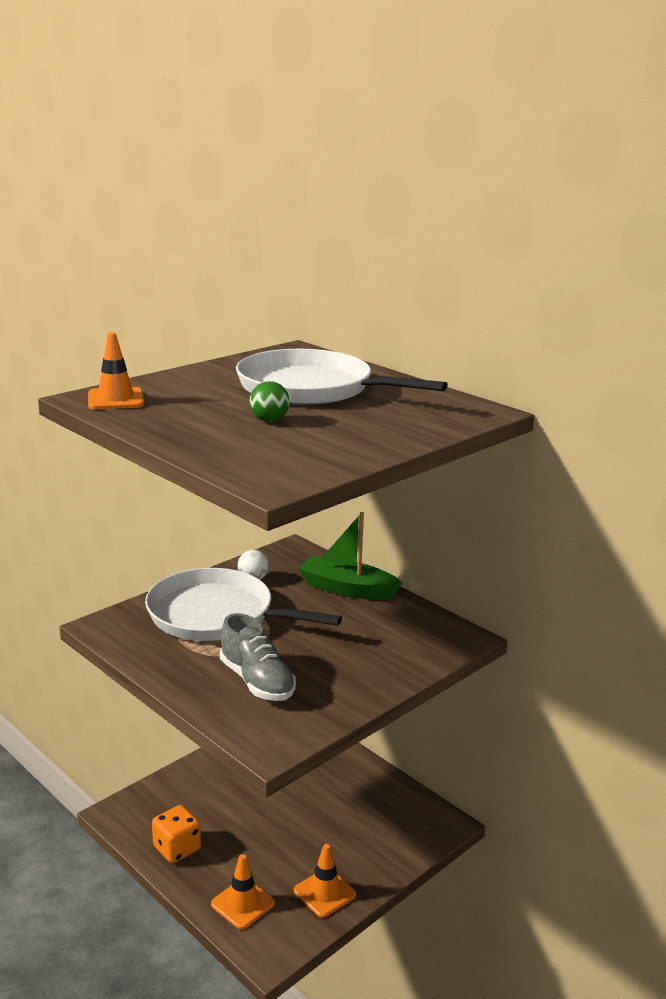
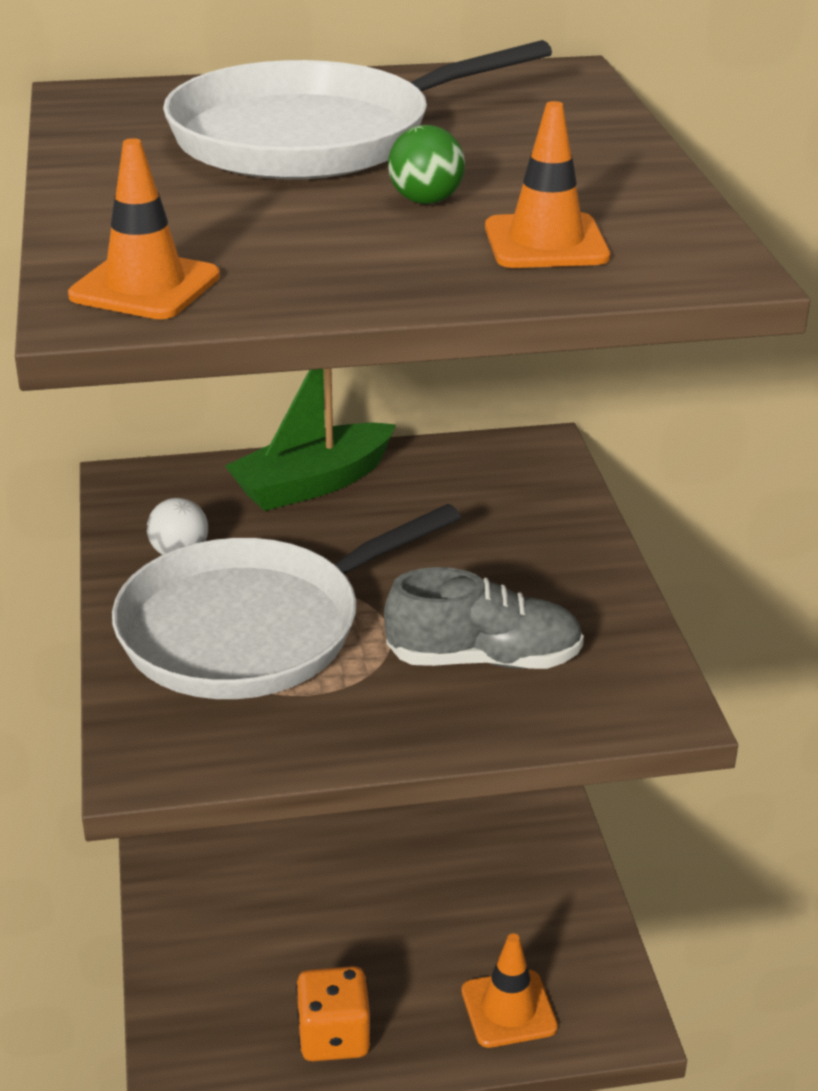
camera: 55 degrees left, 10 degrees up
(324, 893) = (553, 912): orange traffic cone -> orange traffic cone (546, 242)

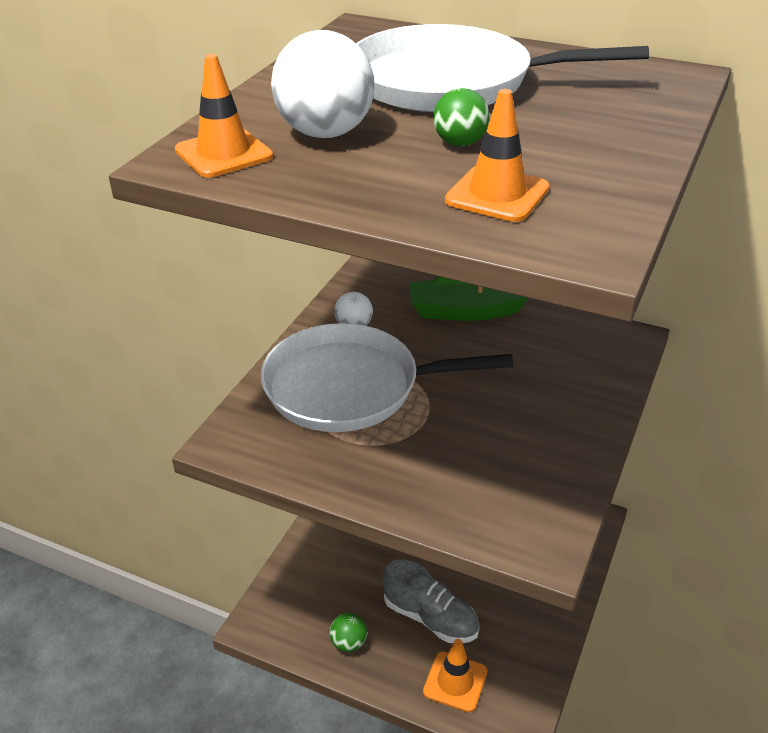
camera: 35 degrees right, 5 degrees up
(243, 230) = (325, 133): none -> white ball
(334, 1037) = (349, 643): orange dice -> green ball
(484, 659) = (462, 463): grey shoe -> grey shoe (430, 617)

